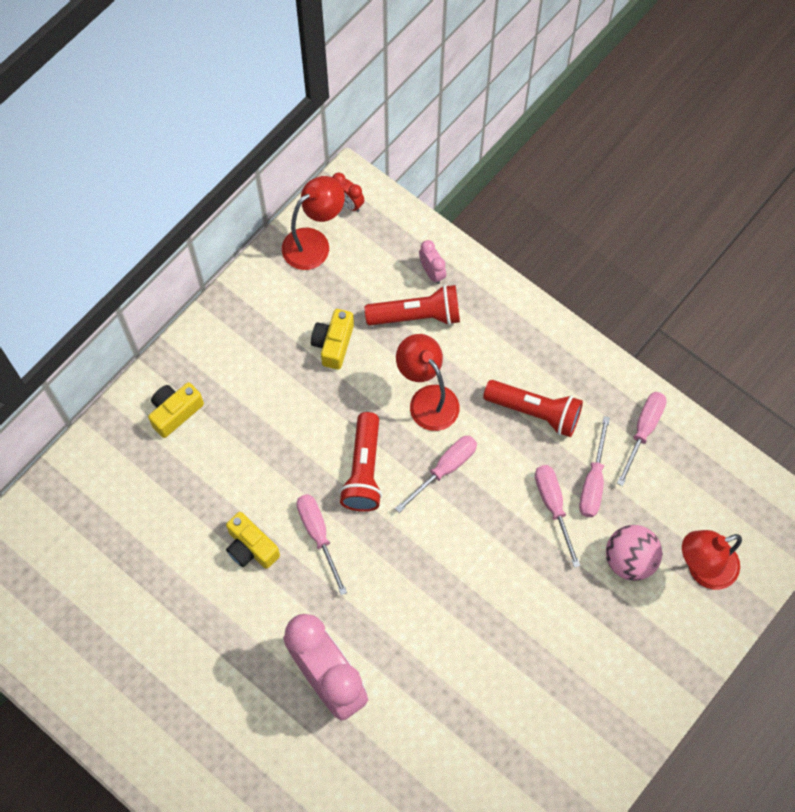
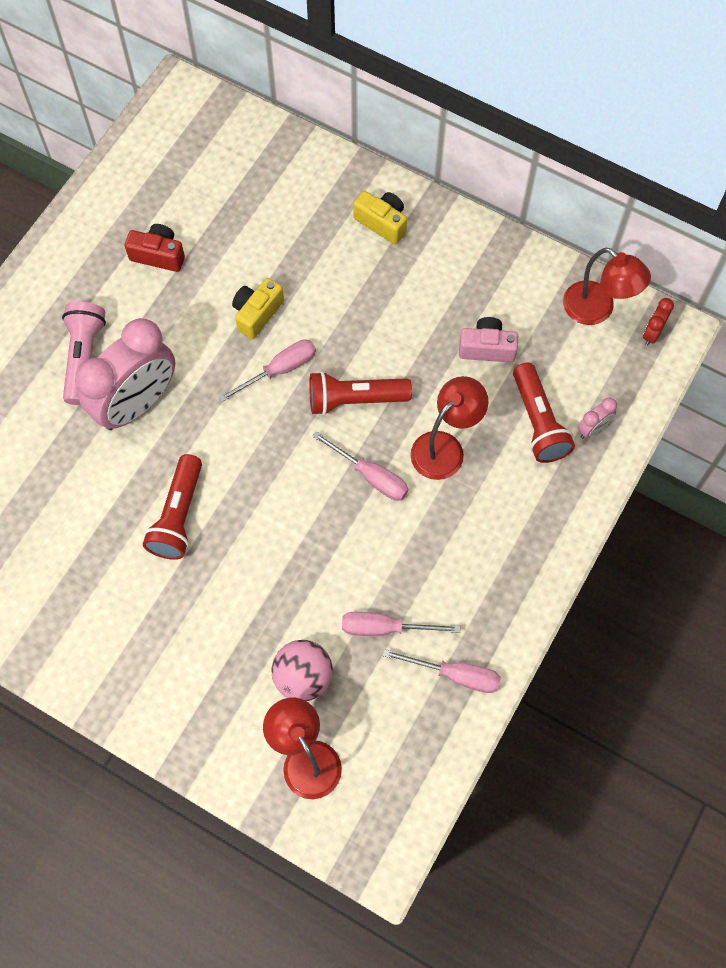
camera: 80 degrees right, 0 degrees up
(160, 637) = (158, 255): none -> red camera
(264, 728) = (84, 357): none -> pink flashlight
(333, 344) = (487, 348): yellow camera -> pink camera
(535, 412) = (453, 557): red flashlight -> red flashlight (178, 516)
(553, 506) = (349, 590): pink screwdriver -> none

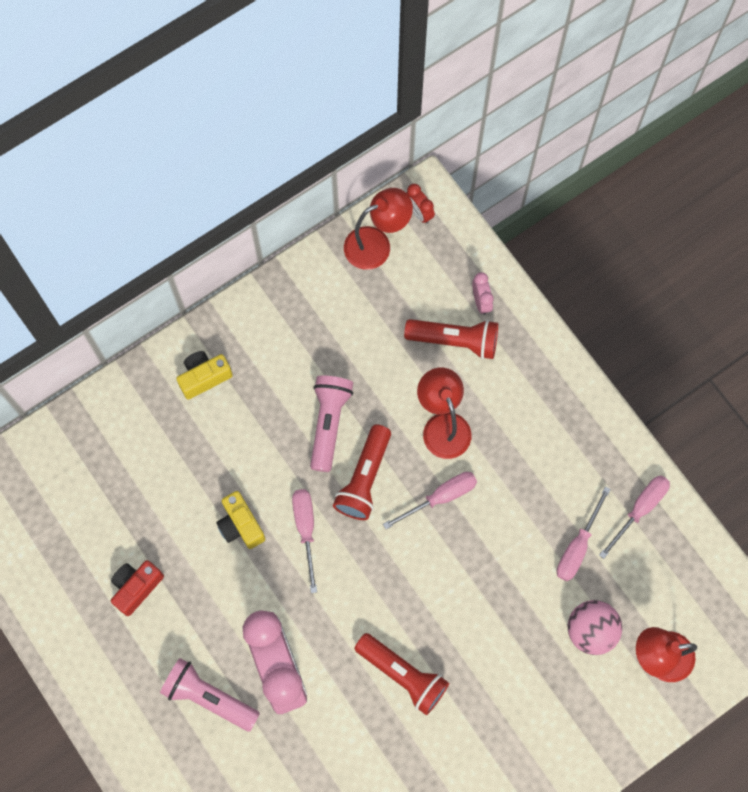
camera: 65 degrees left, 5 degrees up
(393, 345) = (329, 423): none -> pink flashlight
(487, 348) = (368, 348): pink camera -> none

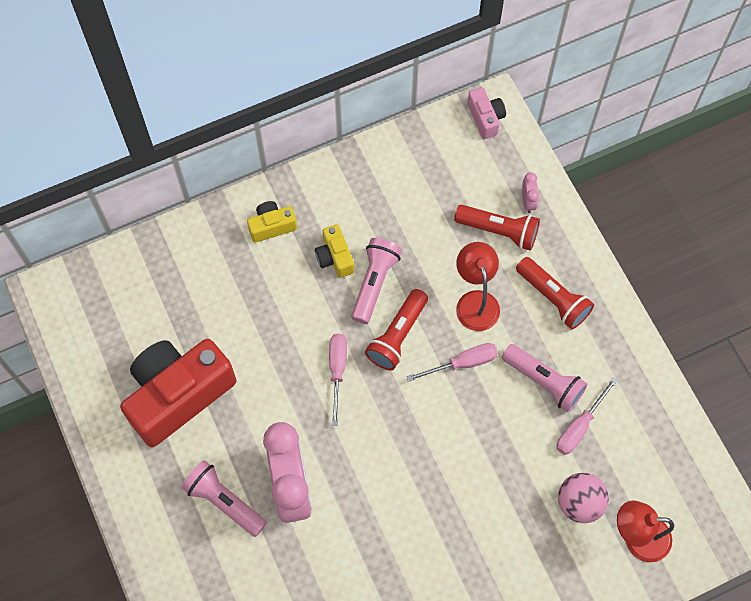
camera: 10 degrees right, 5 degrees down
(136, 587) = (178, 395): red camera -> red camera, size x2.22
(240, 525) = (280, 357): yellow camera -> yellow camera (335, 257)
(376, 244) = (444, 138): red lamp -> none
(403, 675) = (402, 512): red flashlight -> red flashlight (553, 298)
(419, 213) = (485, 118): red clock -> pink camera
(532, 503) = (544, 382): none -> pink flashlight
(639, 509) = (641, 404): pink screwdriver -> none

